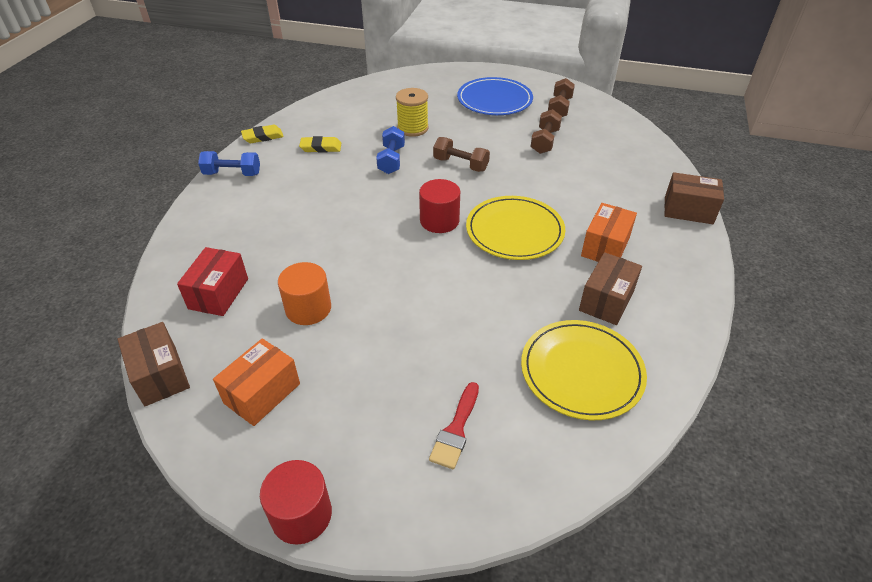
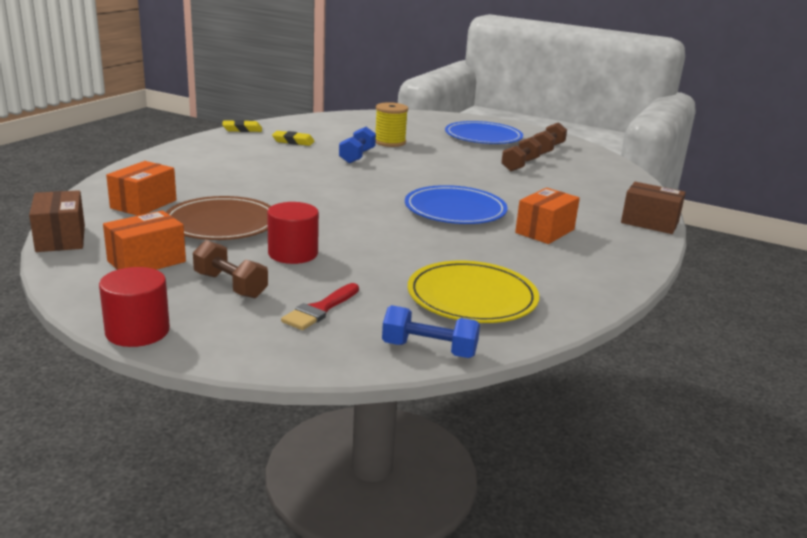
camera: 10 degrees right, 20 degrees down
(218, 293) = (143, 204): red box -> orange box
(232, 174) = (200, 145): blue dumbbell -> blue dumbbell (429, 349)
(308, 308) = (221, 223): orange cylinder -> brown plate
(439, 221) = (382, 194): red cylinder -> red cylinder (293, 253)
(460, 164) = (424, 167): brown dumbbell -> brown dumbbell (230, 285)
(514, 231) = (455, 210): yellow plate -> blue plate
(606, 300) = (526, 261): brown box -> none

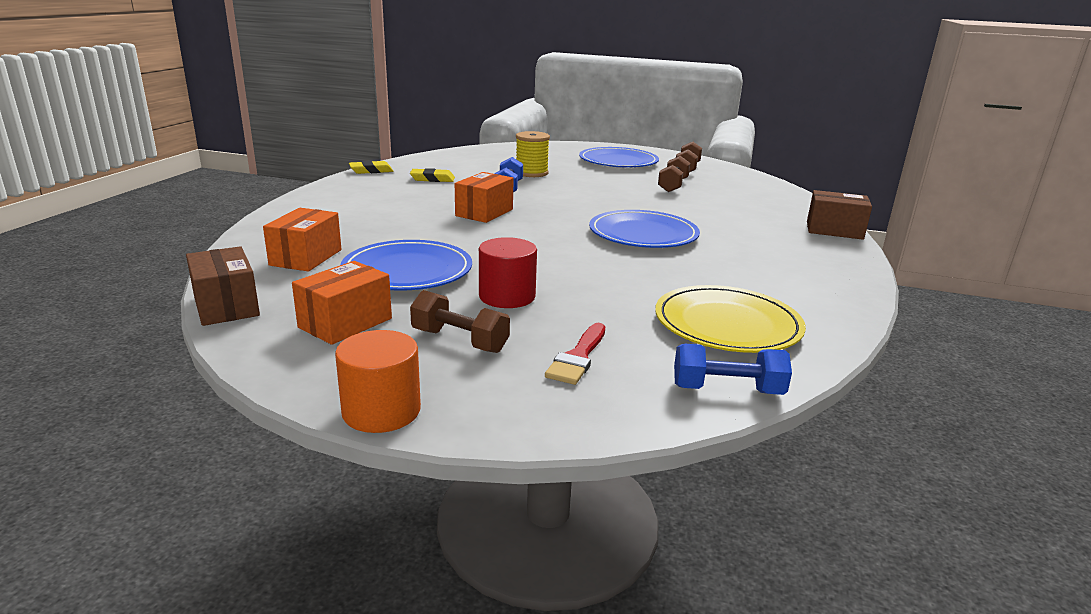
camera: 10 degrees left, 0 degrees up
(137, 331) = (381, 411): red cylinder -> orange cylinder
(221, 223) = (407, 271): brown plate -> blue plate
(545, 231) = (745, 248): orange box -> orange box (484, 212)

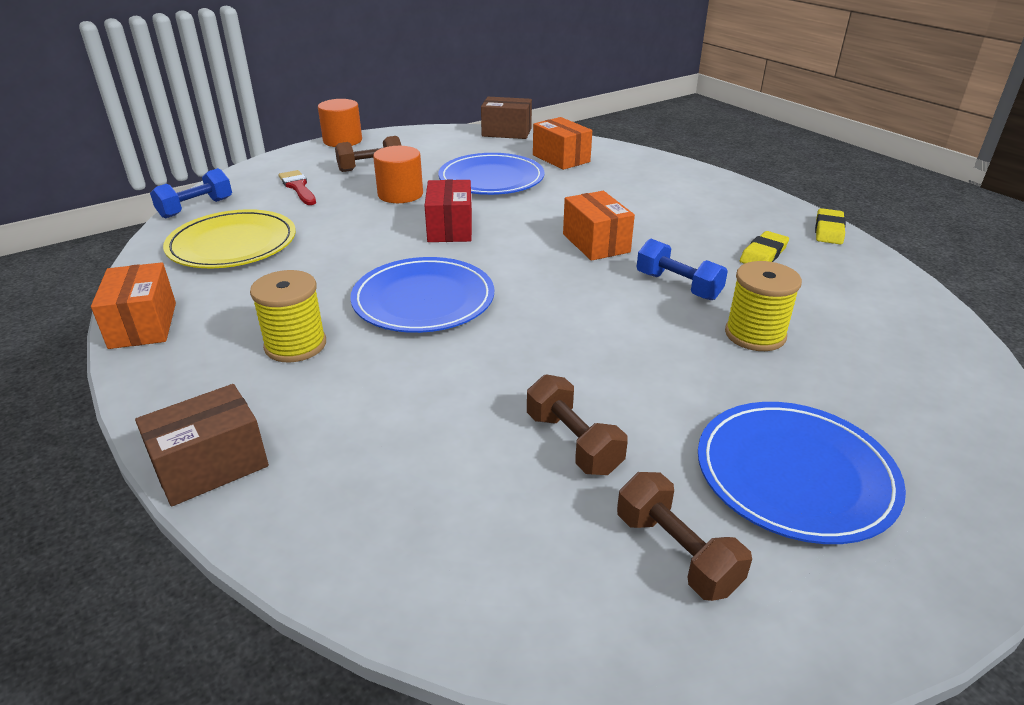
camera: 130 degrees right, 10 degrees up
(345, 323) = (440, 150): orange box -> orange box (143, 325)
(507, 296) = (400, 194): red cylinder -> orange cylinder
(539, 256) = (450, 228): none -> red box
(749, 247) = (295, 345): none -> yellow spool

